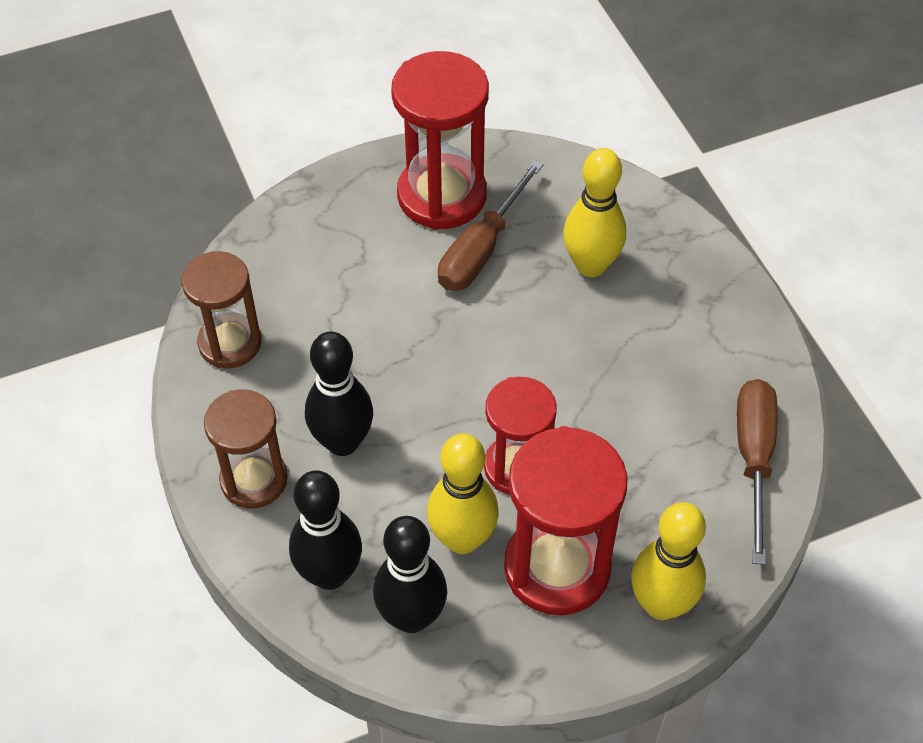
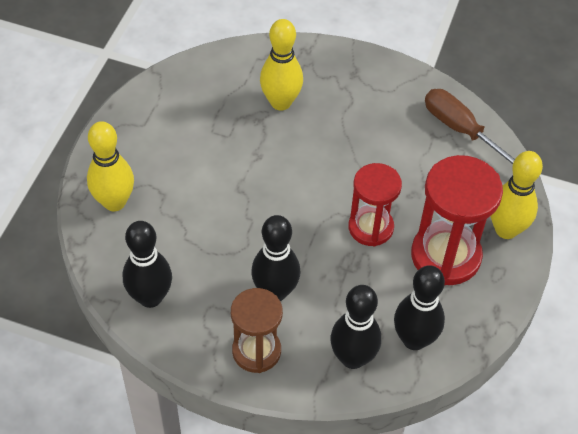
camera: 50 degrees left, 0 degrees up
(230, 343) = (150, 297): brown hourglass -> black bowling pin
(442, 196) = (161, 128): red hourglass -> none
(462, 539) = (390, 283): yellow bowling pin -> yellow bowling pin (114, 202)
(481, 249) = (217, 138): brown screwdriver -> none

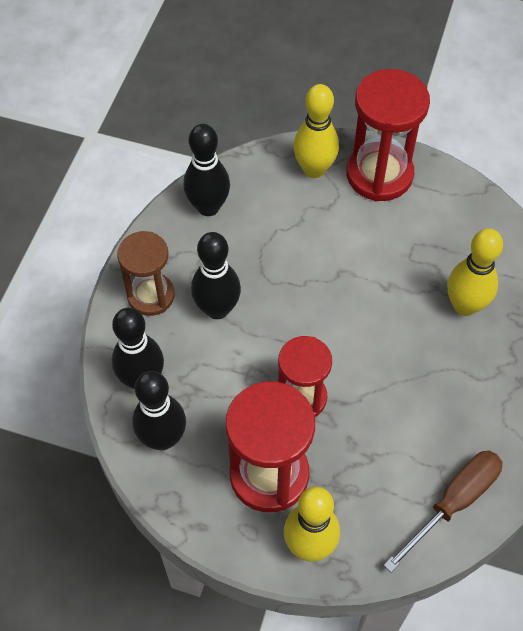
camera: 90 degrees right, 5 degrees up
(129, 150) = (379, 174): none -> red hourglass

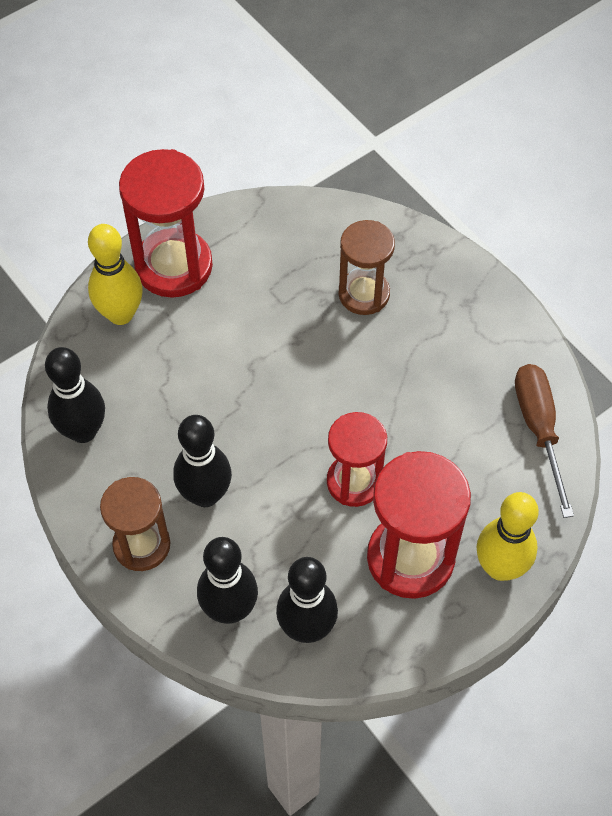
camera: 55 degrees left, 0 degrees up
(465, 306) = (364, 294): yellow bowling pin -> brown hourglass

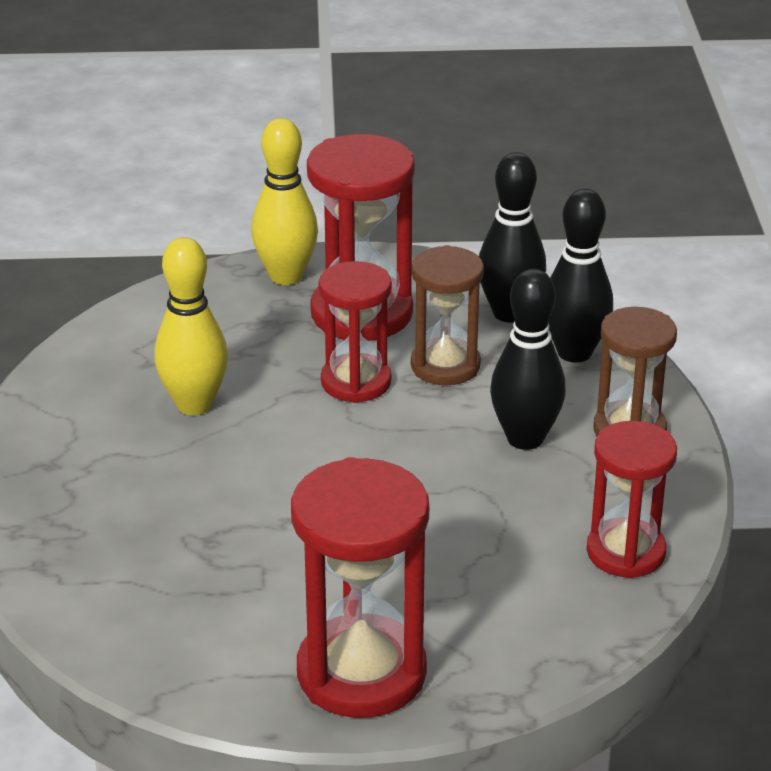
camera: 145 degrees left, 25 degrees down
(83, 431) = (625, 552): black bowling pin -> red hourglass
(120, 314) = (482, 651): yellow bowling pin -> yellow bowling pin (194, 404)
(364, 294) = (155, 526): brown hourglass -> brown hourglass (445, 366)
(539, 429) = (124, 339): brown screwdriver -> none

